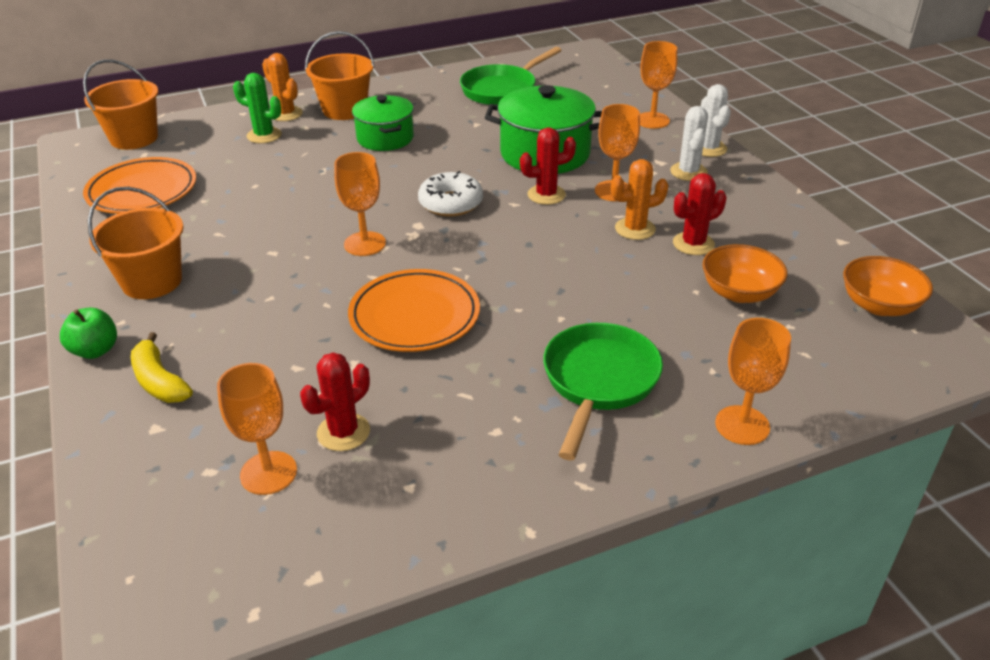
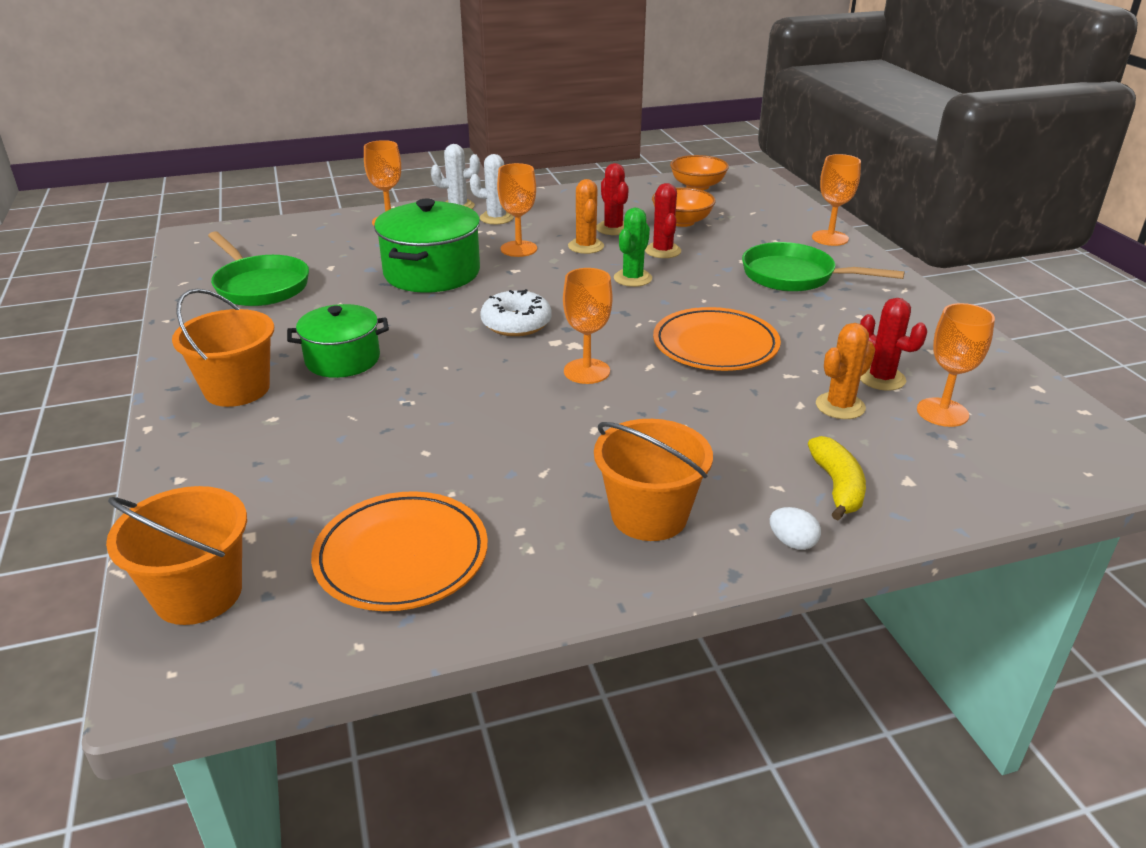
camera: 85 degrees left, 5 degrees down
(95, 350) = (792, 542): green apple -> white egg
(159, 381) = (837, 486): yellow banana -> yellow banana turned 60 degrees counterclockwise
(264, 135) = (276, 453): green cactus -> green cactus (632, 278)
(286, 114) = (214, 437): orange cactus -> orange cactus (840, 406)
(546, 195) = (515, 277): red cactus -> red cactus (662, 251)

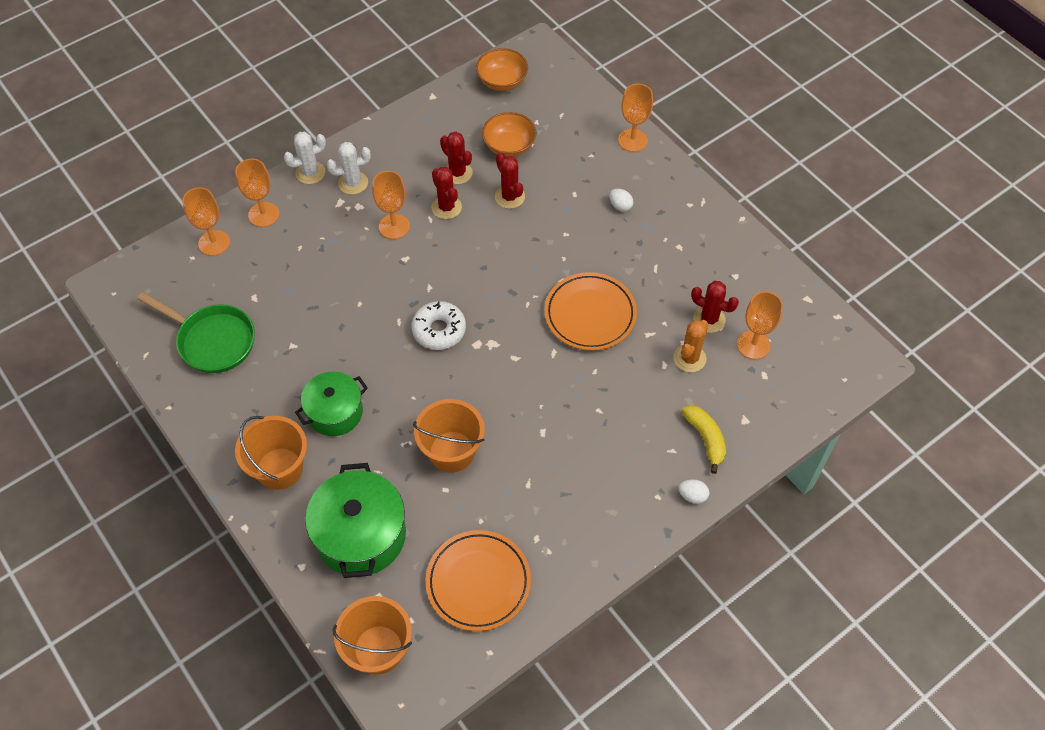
camera: 20 degrees left, 25 degrees up
(432, 273) = (341, 282): green pot -> green pot (361, 535)
(586, 246) = (446, 207): orange cactus -> red cactus
(586, 371) = (513, 372): orange goblet -> orange goblet (214, 243)
(632, 278) = (501, 244): green cactus -> none
(649, 515) = (605, 500): orange bucket -> orange bucket (451, 451)
(794, 276) = (620, 206): green pan -> white egg

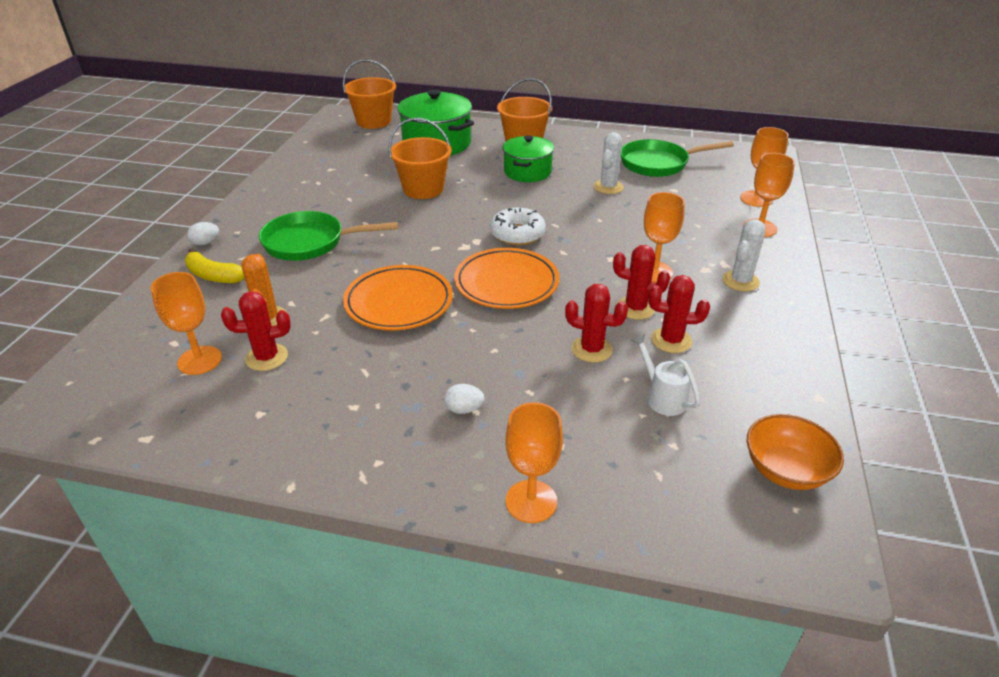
camera: 140 degrees right, 20 degrees down
(310, 173) = (784, 269): white cactus -> white cactus (608, 187)
(478, 582) = (340, 156): orange plate -> orange plate (506, 283)
(509, 146) = (662, 397): orange bowl -> white watering can
(606, 434) = (310, 242): none -> green pan

